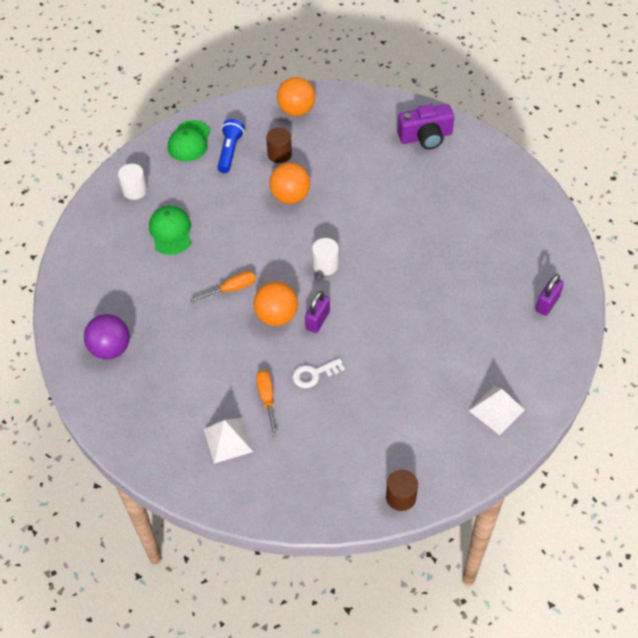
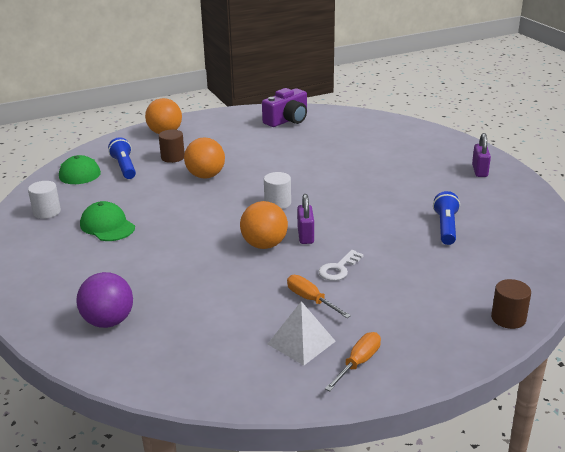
camera: 30 degrees left, 25 degrees down
(231, 289) = (203, 242): orange screwdriver -> orange screwdriver (358, 363)
(445, 367) = (446, 227): none -> blue flashlight
(496, 410) = (517, 237): white pyramid -> none

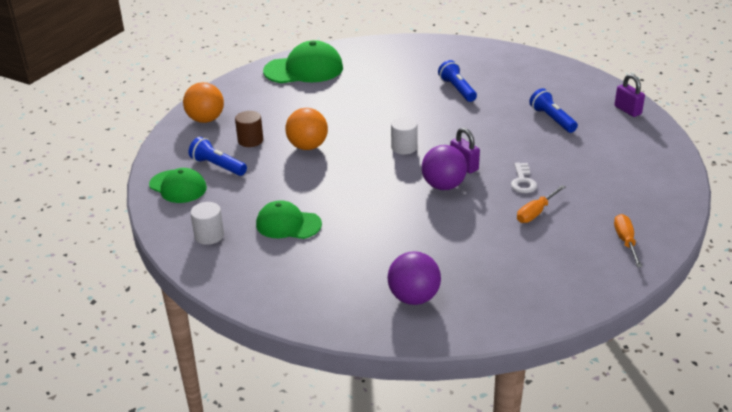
camera: 35 degrees left, 5 degrees up
(264, 245) = (443, 186): orange ball -> purple ball
(287, 120) = (304, 69): purple camera -> green cap
(301, 342) = (572, 245): white pyramid -> none
(310, 300) = (536, 213): orange screwdriver -> orange screwdriver turned 60 degrees counterclockwise
(392, 173) = (457, 89): none -> blue flashlight
(479, 171) = (517, 65): purple padlock -> purple padlock (627, 110)
(508, 318) = (672, 169): brown cylinder -> none

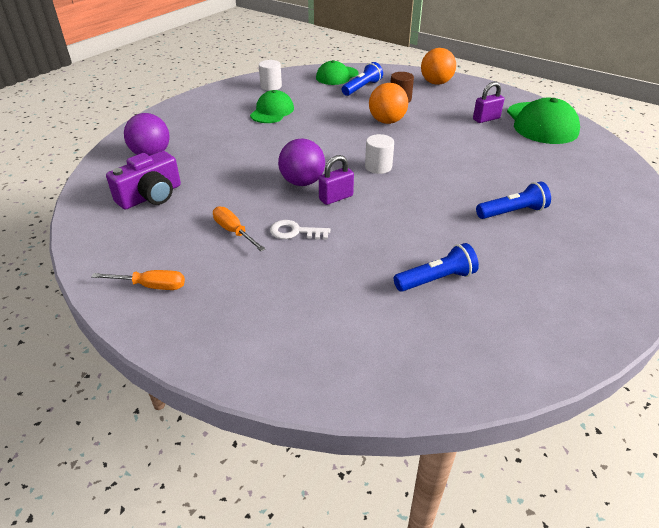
camera: 95 degrees right, 5 degrees up
(499, 275) = (151, 196): none -> purple camera
(627, 110) = (466, 369): purple padlock -> purple padlock (486, 119)

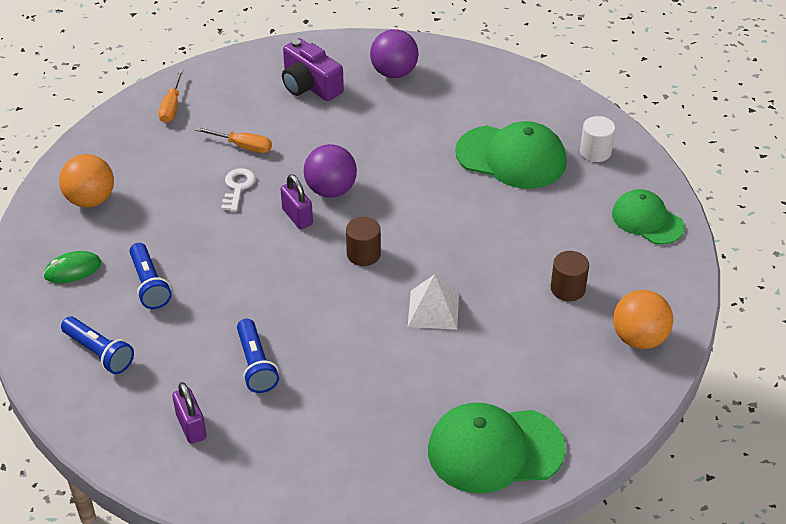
camera: 90 degrees right, 5 degrees up
(233, 231) = (243, 146): orange screwdriver -> orange screwdriver turned 60 degrees clockwise
(272, 111) = (511, 157): green cap -> green cap, size x1.55
(362, 88) = (604, 247): blue flashlight -> blue flashlight (99, 353)
(378, 167) = (363, 254): white cylinder -> brown cylinder
(387, 121) = (489, 269): orange ball -> orange ball (90, 200)
(426, 341) = (73, 270): none -> green mouse
(430, 140) = (433, 310): none -> white pyramid
(486, 119) = (506, 382): purple padlock -> purple padlock (191, 426)

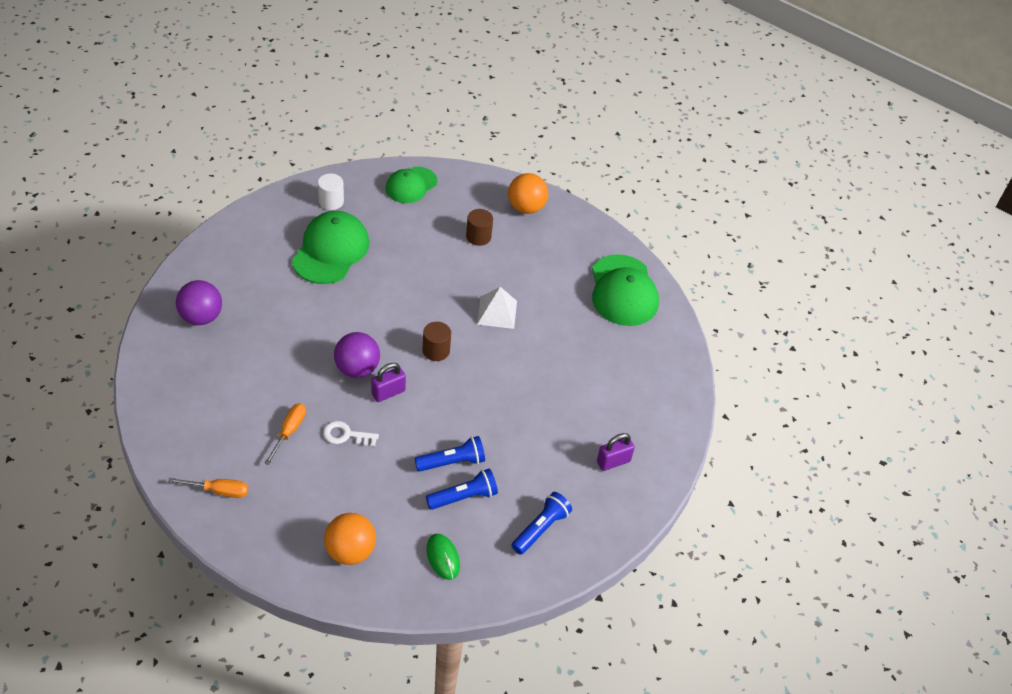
camera: 95 degrees left, 5 degrees up
(256, 365) = (552, 421): blue flashlight -> blue flashlight (452, 462)
(310, 85) = (207, 379): purple camera -> none

